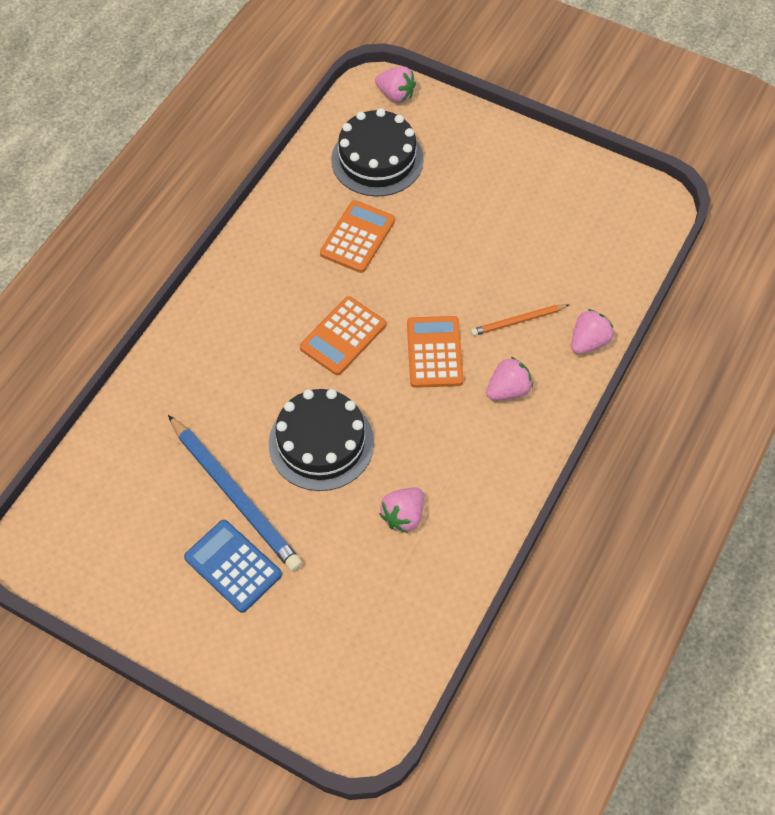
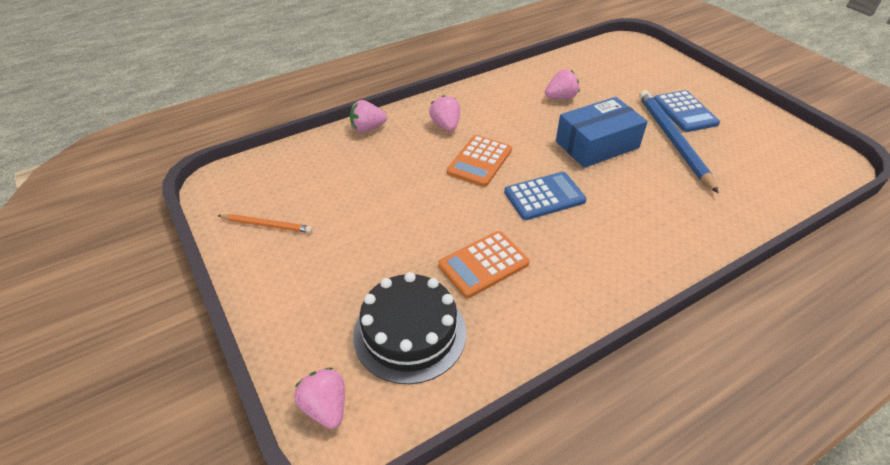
camera: 150 degrees left, 15 degrees down
(321, 443) = (597, 144): black cake -> blue box
(343, 336) = (544, 196): orange calculator -> blue calculator
(508, 390) = (446, 125): pink strawberry -> pink strawberry turned 75 degrees clockwise
(518, 321) = (403, 155): orange pencil -> orange pencil (267, 225)

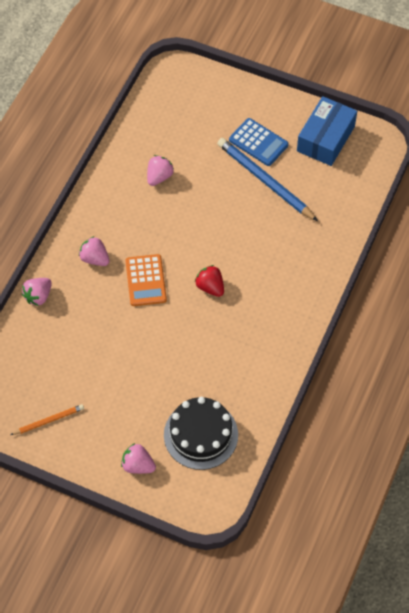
camera: 35 degrees left, 15 degrees up
(326, 407) = (191, 501): pink strawberry -> pink strawberry (138, 465)
(483, 264) = (208, 364): orange calculator -> none
(544, 196) = (210, 287): blue calculator -> red strawberry
(597, 144) = (215, 215): blue box -> blue box (325, 138)

